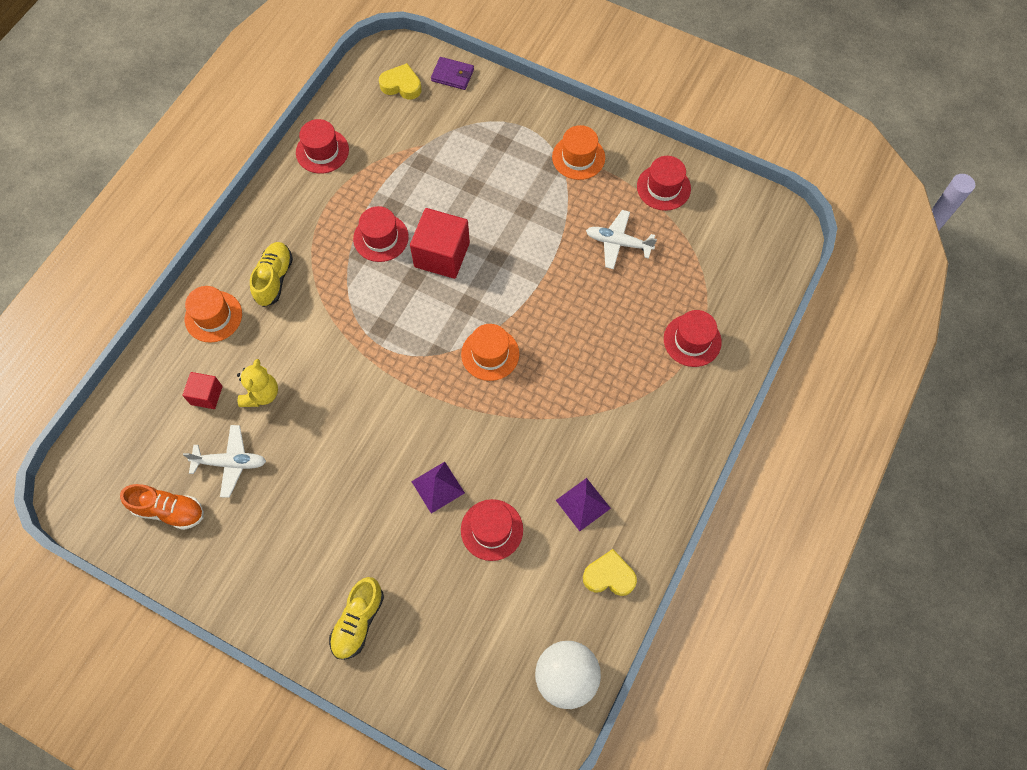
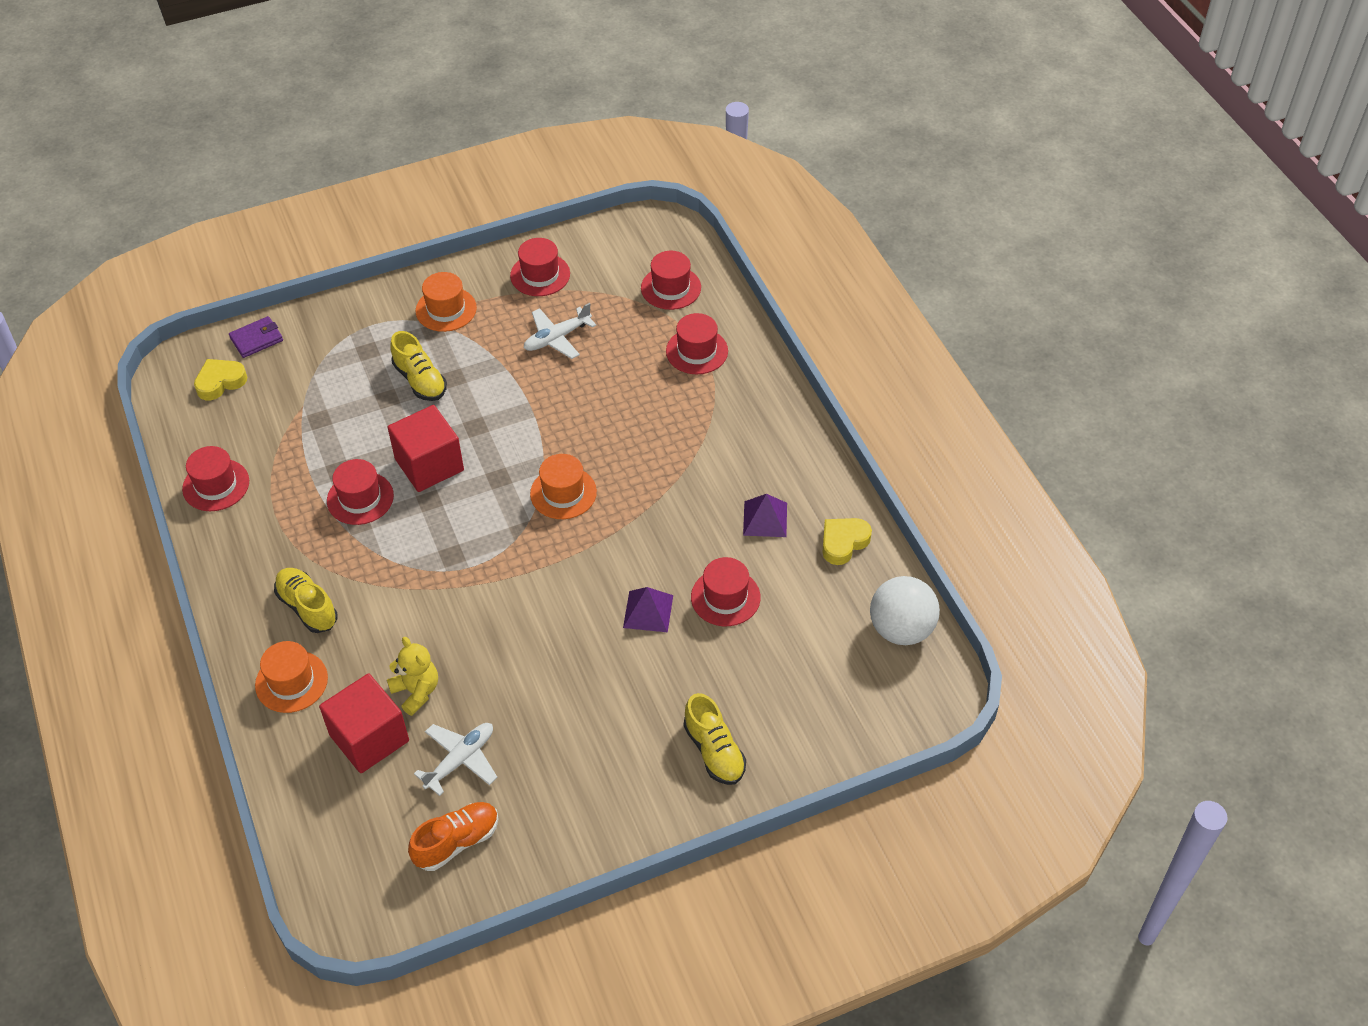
camera: 50 degrees left, 15 degrees down
(206, 395) = (369, 738): red cube -> red cube, size x1.81
(505, 192) = (420, 380): none -> yellow shoe
(734, 277) = (671, 288): none -> red hat

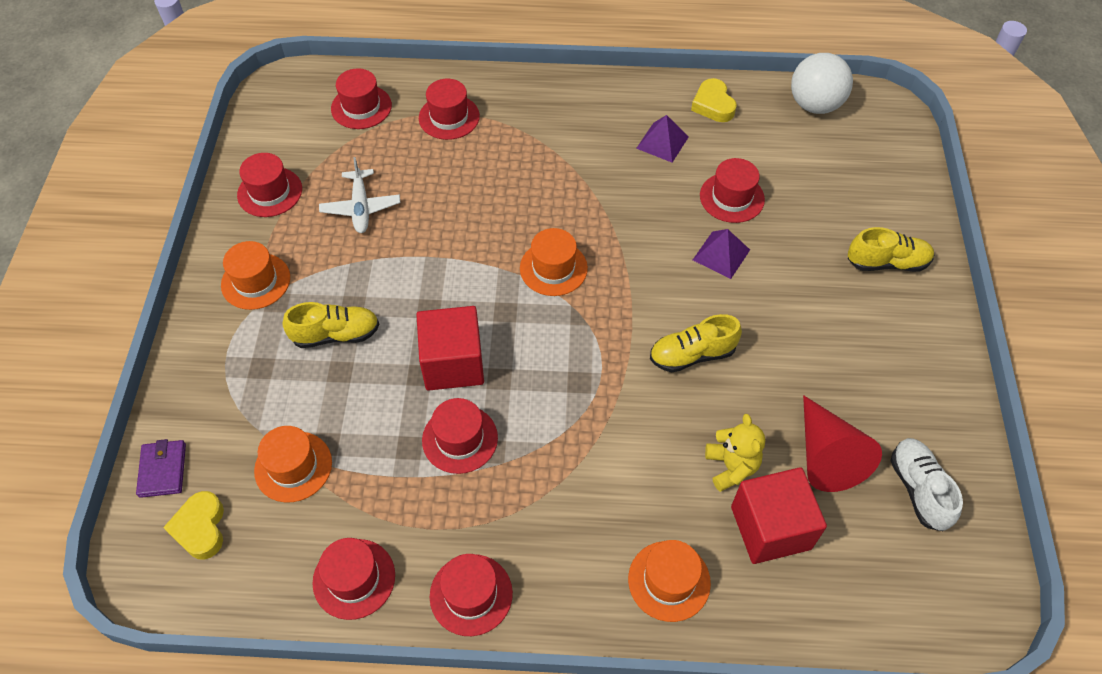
camera: 65 degrees left, 5 degrees up
(230, 559) = (471, 594): none -> red hat
(291, 409) = (293, 466): none -> orange hat
(307, 607) = (578, 534): yellow shoe -> yellow shoe (692, 355)
(416, 691) = (731, 467): yellow teddy bear -> yellow teddy bear turned 90 degrees clockwise
(457, 842) = (918, 489): orange shoe -> white shoe
(460, 760) = (826, 455): white plane -> red cone

